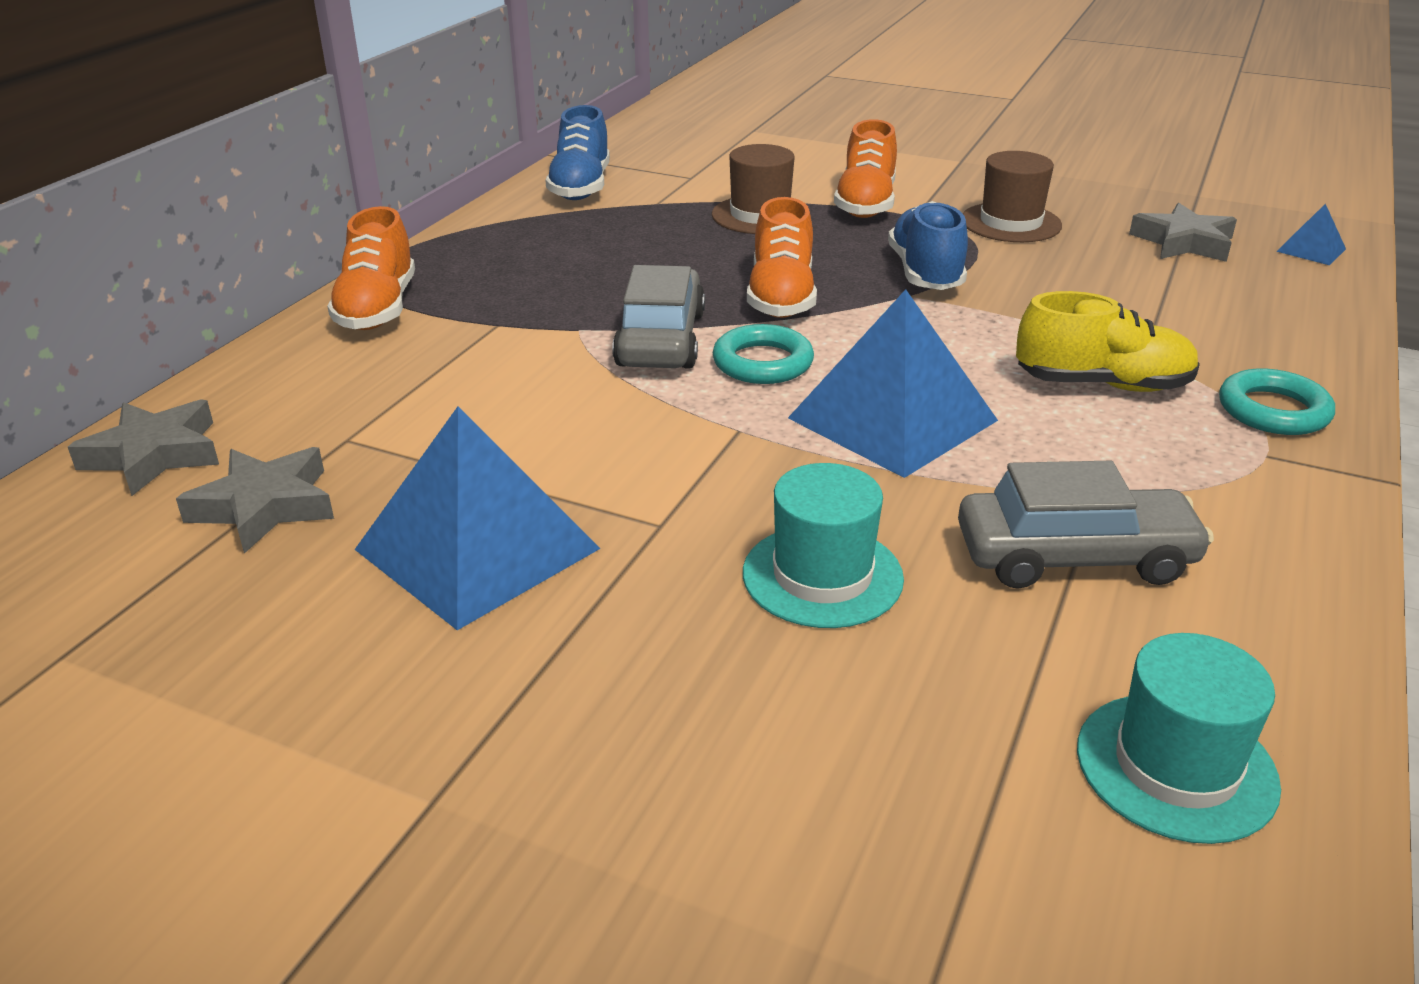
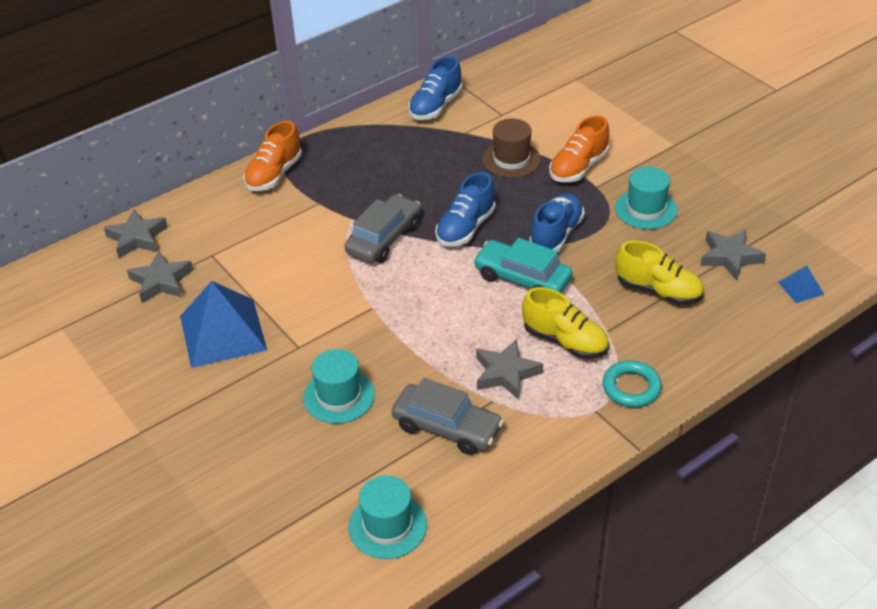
camera: 30 degrees right, 10 degrees up
(762, 363) = (417, 270): turquoise ring -> none
(781, 297) = (465, 228): orange shoe -> blue shoe
(893, 419) = (444, 326): blue pyramid -> none
(941, 331) = (522, 278): none -> turquoise car
(1010, 223) = (645, 209): brown hat -> turquoise hat
(1070, 450) = (506, 373): none -> grey star
(1147, 296) = (658, 291): none -> yellow shoe

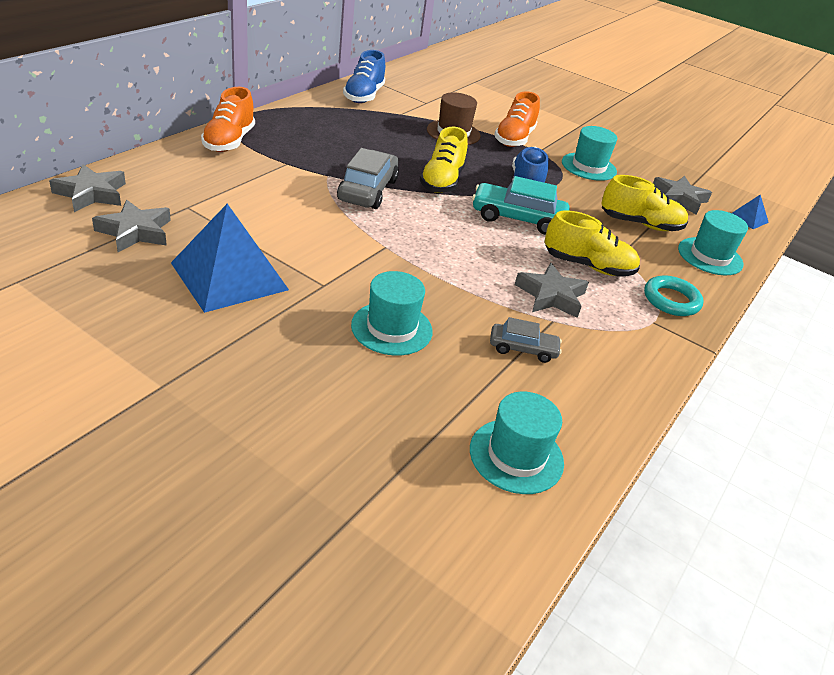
camera: 25 degrees left, 5 degrees down
(447, 428) = (523, 349): grey car -> grey car, size x0.58
(465, 228) = (442, 181): blue shoe -> yellow shoe
(714, 337) = (710, 256): none -> turquoise hat

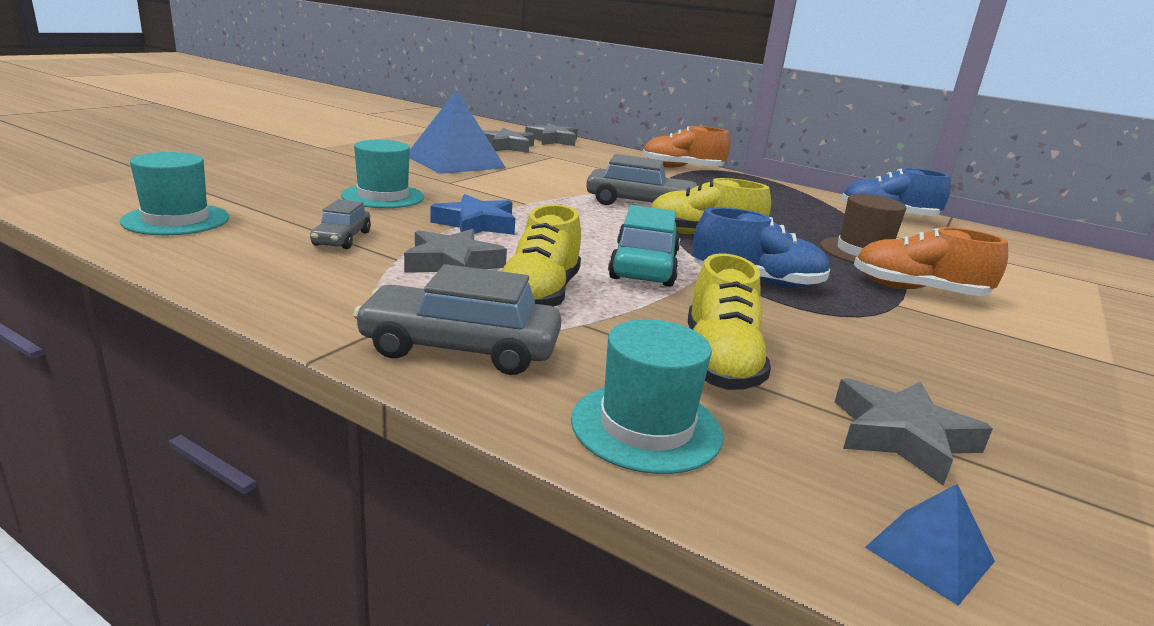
camera: 90 degrees right, 15 degrees down
(457, 279) = (476, 224): none -> blue star
(588, 167) = (907, 343): turquoise hat -> none
(671, 300) = (460, 348): turquoise ring -> grey car

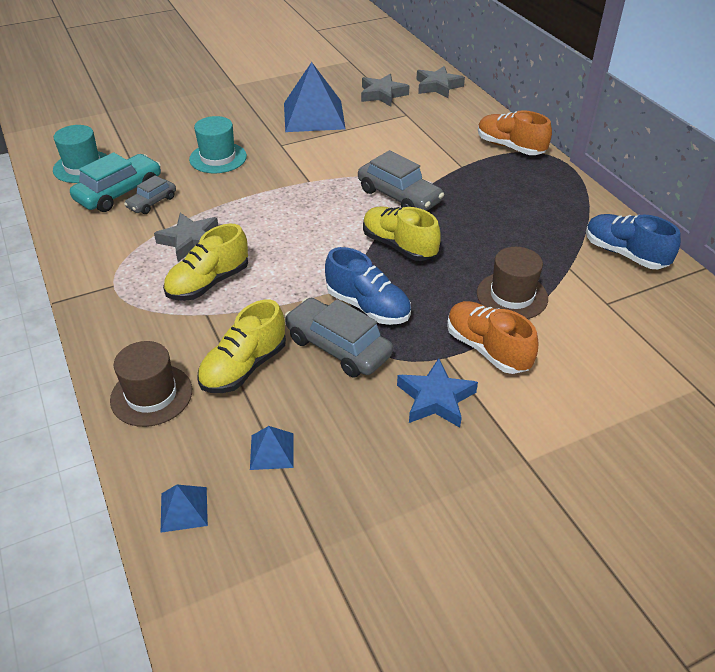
camera: 35 degrees right, 20 degrees up
(460, 348) = (124, 314): grey car -> grey car (338, 347)
(476, 224) = (246, 201): blue star -> blue star (435, 398)
(644, 266) = (308, 271): turquoise car -> turquoise car (119, 192)
(646, 427) = (151, 395): turquoise hat -> brown hat
(902, 436) = (272, 451): grey star -> blue pyramid

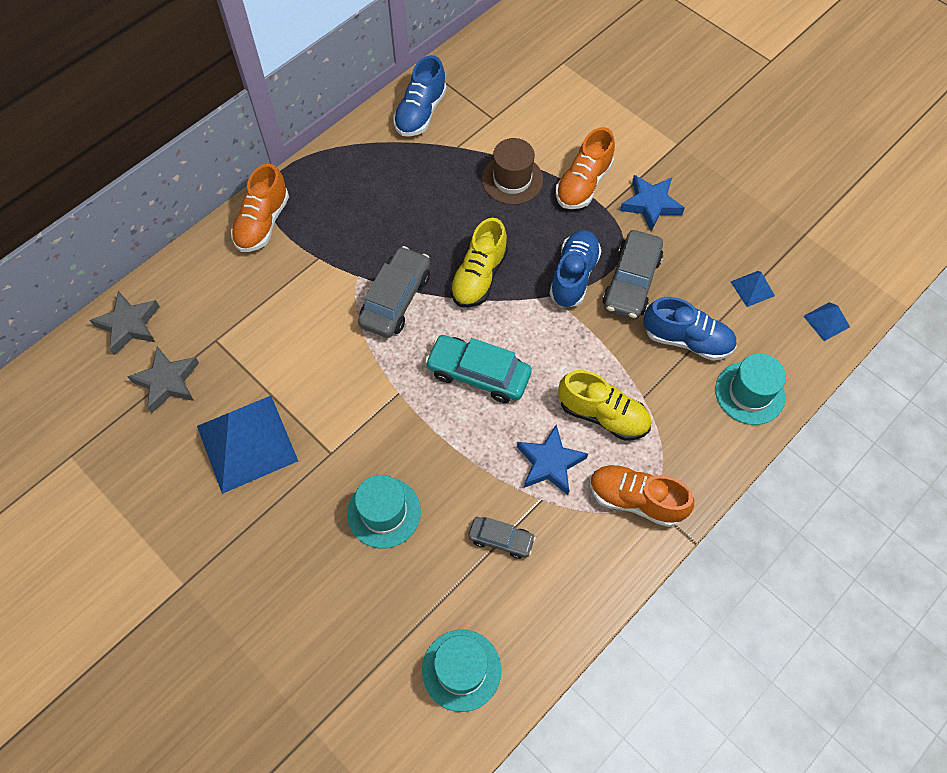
camera: 110 degrees left, 20 degrees up
(119, 192) = (497, 588): turquoise car -> turquoise car (478, 374)
(119, 279) = (635, 500): none -> orange shoe
(151, 395) = (750, 393): brown hat -> turquoise hat
(190, 241) = (550, 463): grey star -> blue star
(244, 367) = (687, 340): yellow shoe -> blue shoe

